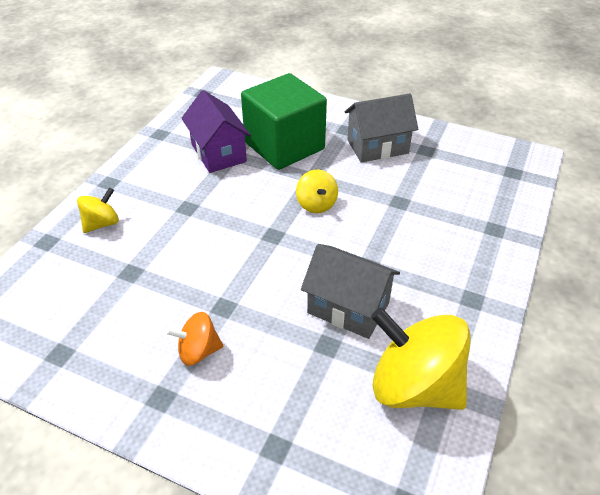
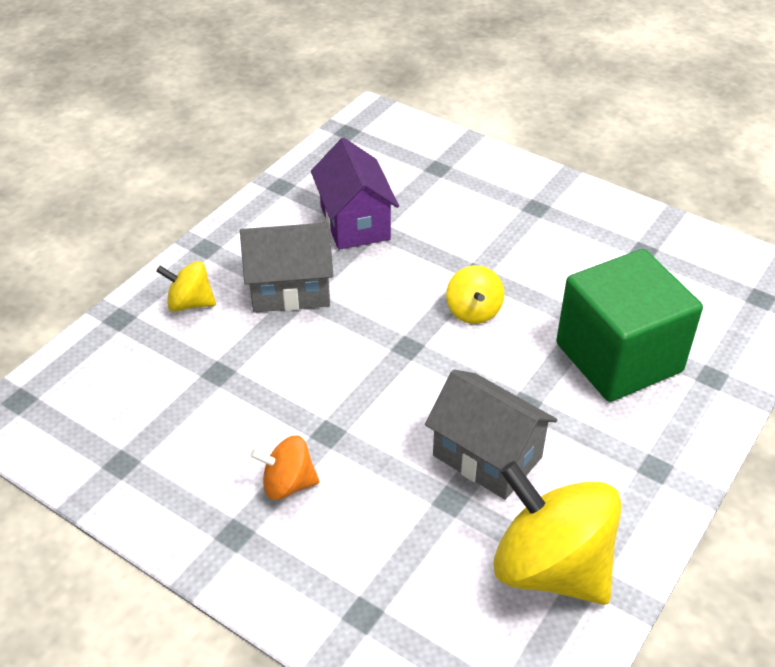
camera: 10 degrees right, 0 degrees up
(102, 224) = (190, 303): yellow spinning top -> yellow spinning top turned 135 degrees counterclockwise
(284, 146) = (446, 222): green cube -> green cube (618, 357)
(377, 147) = (575, 238): grey house -> grey house (290, 290)

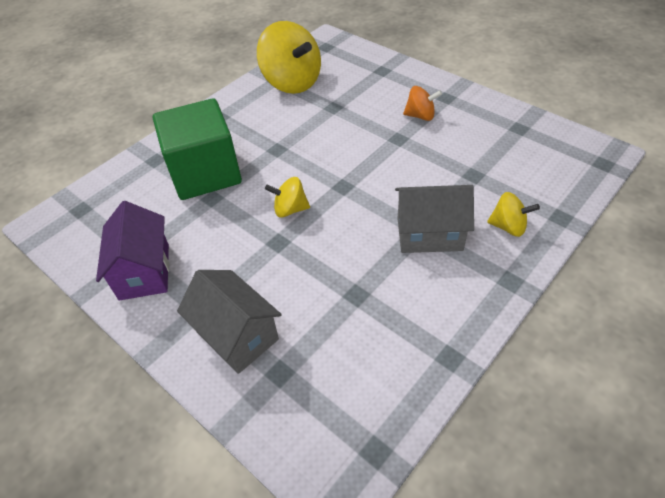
camera: 170 degrees left, 5 degrees up
(355, 223) = (373, 300): purple house -> purple house (144, 271)
(473, 311) = (290, 209): yellow spinning top -> yellow spinning top turned 90 degrees counterclockwise
(487, 456) = (308, 124): grey house -> grey house (237, 335)

